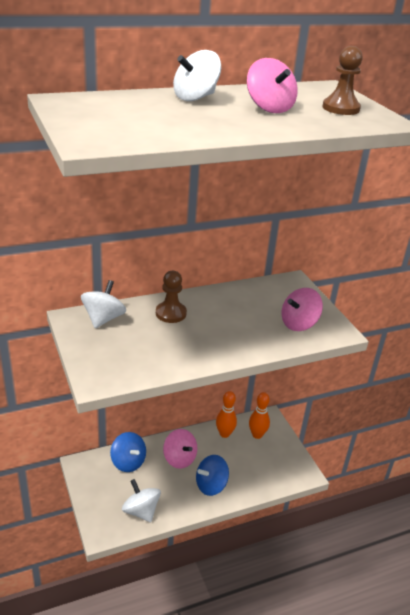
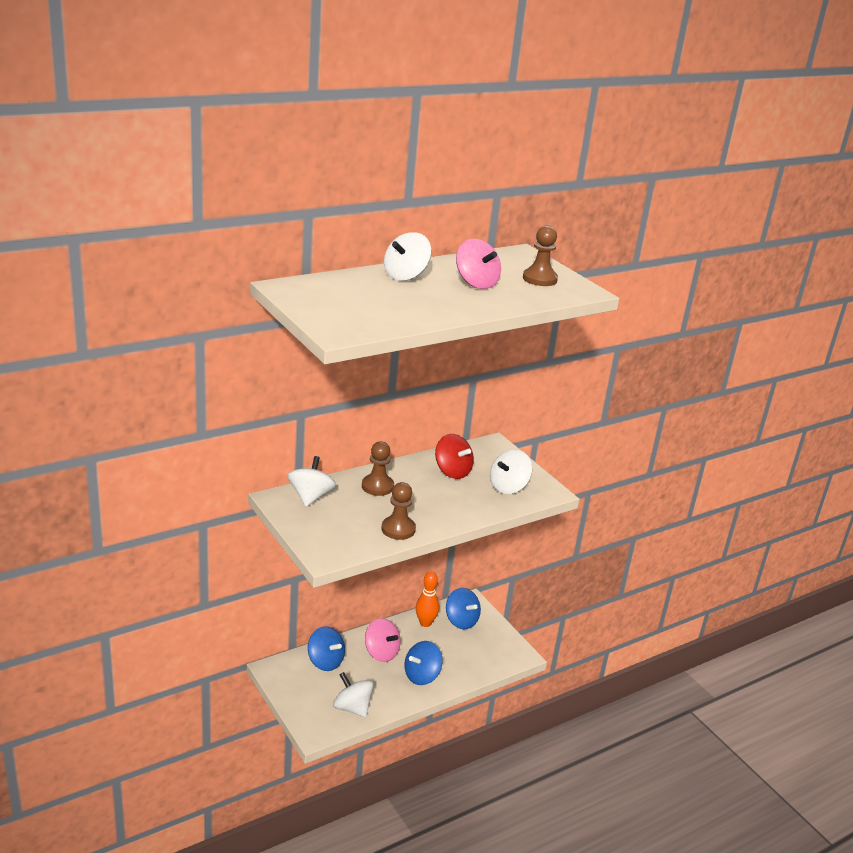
camera: 10 degrees left, 5 degrees down
(178, 359) = (398, 529): none -> brown pawn
(247, 304) = (452, 471): none -> red spinning top
(257, 435) = (461, 621): orange bowling pin -> blue spinning top
(299, 324) = (508, 487): pink spinning top -> white spinning top

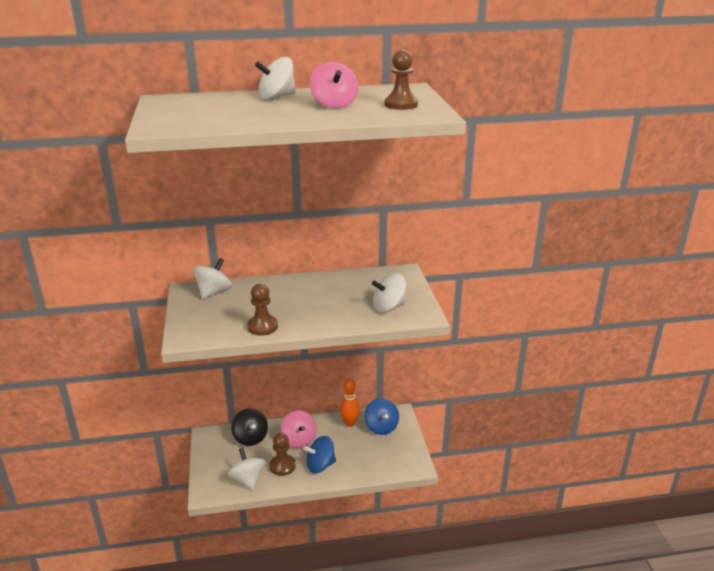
camera: 25 degrees right, 0 degrees up
(325, 661) = (250, 438): blue spinning top -> black spinning top
(377, 486) = (274, 291): brown pawn -> brown pawn (282, 466)
(452, 471) = (349, 288): red spinning top -> none

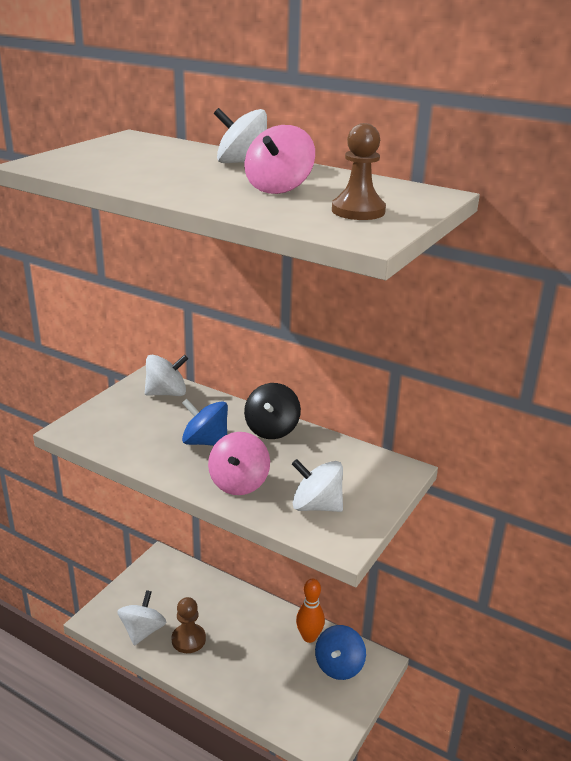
camera: 40 degrees right, 0 degrees up
(250, 438) = (194, 587): black spinning top -> black spinning top (272, 429)
(262, 327) = (153, 455): brown pawn -> none
(299, 440) = (236, 621): pink spinning top -> pink spinning top (239, 483)
(320, 465) = (224, 666): blue spinning top -> blue spinning top (205, 442)

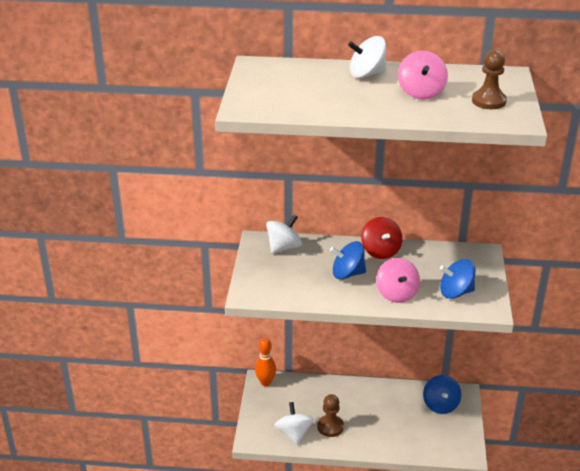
camera: 25 degrees left, 5 degrees up
(272, 429) = (380, 251): black spinning top -> red spinning top
(309, 637) = (408, 394): orange bowling pin -> orange bowling pin (265, 382)
(316, 506) = (455, 292): white spinning top -> blue spinning top

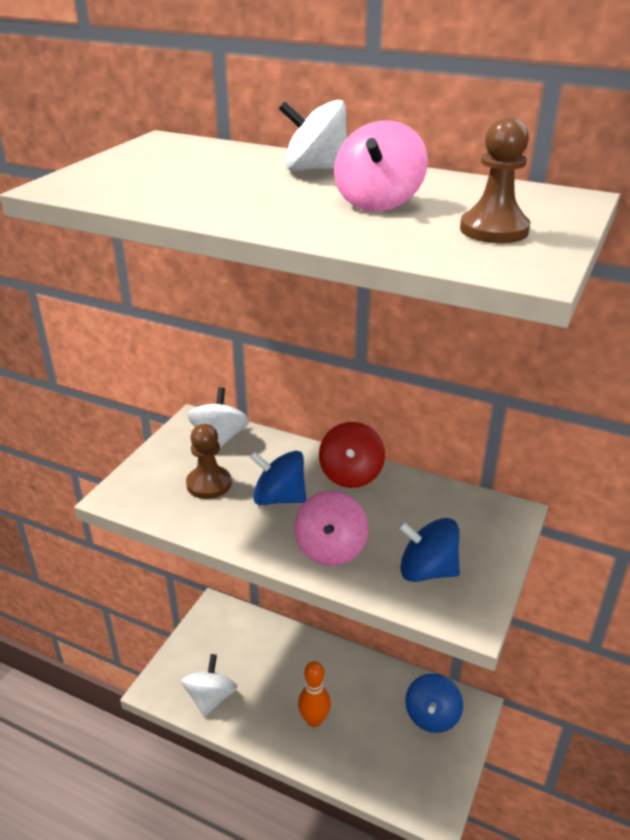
camera: 20 degrees right, 0 degrees up
(265, 382) = (218, 612): orange bowling pin -> orange bowling pin (314, 720)
(284, 247) = (220, 438): white spinning top -> white spinning top turned 60 degrees counterclockwise
(330, 427) = (263, 703): brown pawn -> brown pawn (209, 484)

